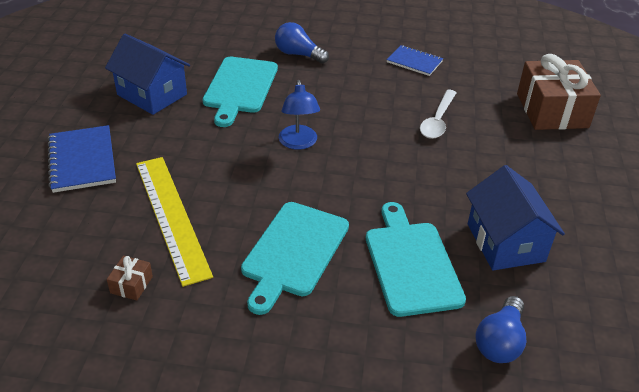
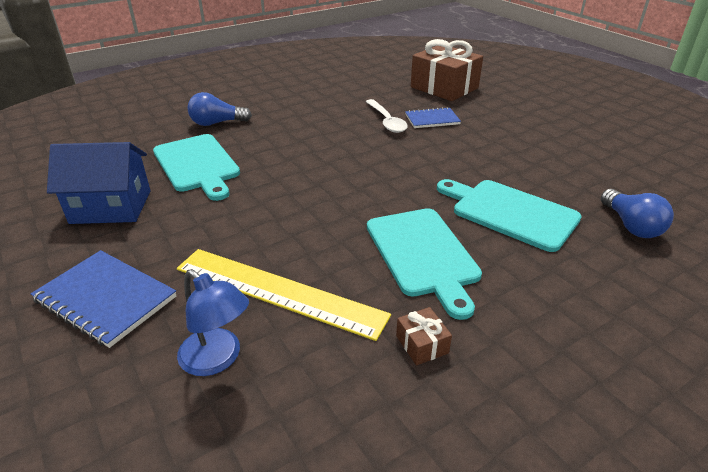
camera: 40 degrees left, 5 degrees down
(131, 284) = (326, 374): brown gift -> brown gift (422, 344)
(298, 143) = (309, 179): blue lamp -> blue lamp (217, 359)
(414, 62) = (316, 95): blue notebook -> blue notebook (432, 119)
(505, 242) = (538, 168): blue house -> none

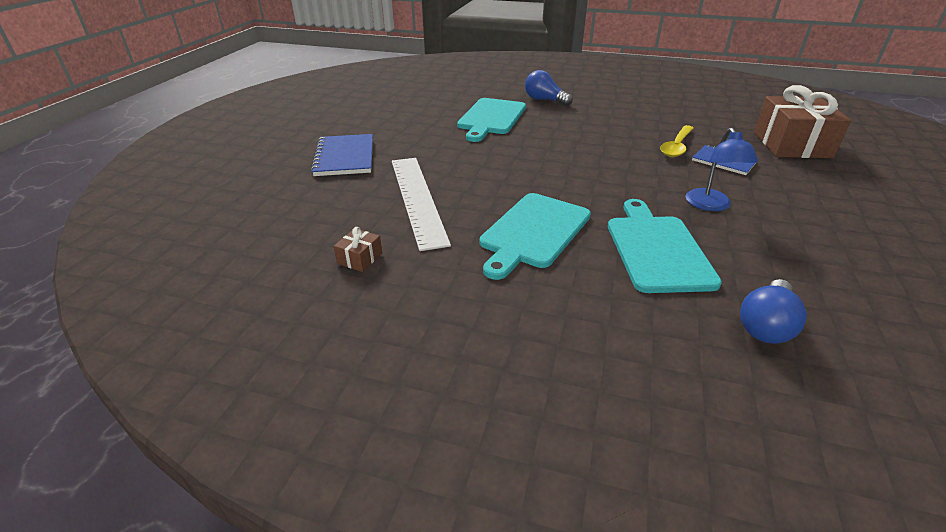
camera: 50 degrees right, 0 degrees up
(111, 207) = (414, 119): blue house -> none
(217, 359) = (341, 208): blue lamp -> blue lamp (711, 205)
(278, 291) = (417, 199): yellow ruler -> white ruler
(386, 121) = (676, 146): white spoon -> yellow spoon
(422, 344) = (439, 270): brown gift -> brown gift (360, 258)

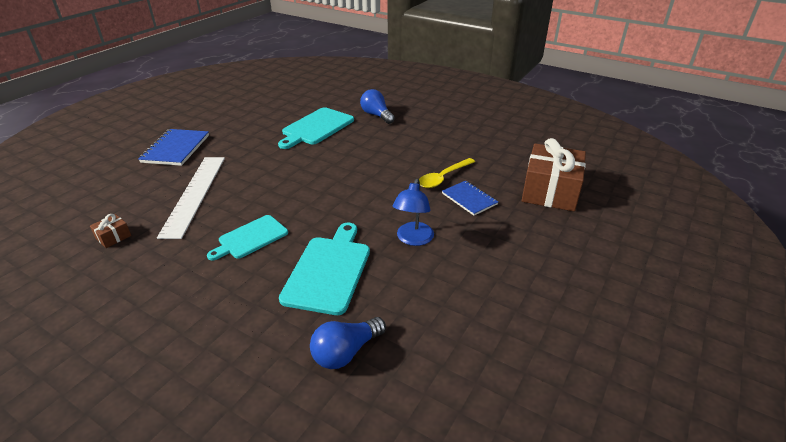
camera: 15 degrees right, 0 degrees up
(533, 232) = (251, 238): turquoise cutting board -> turquoise cutting board, size x0.66

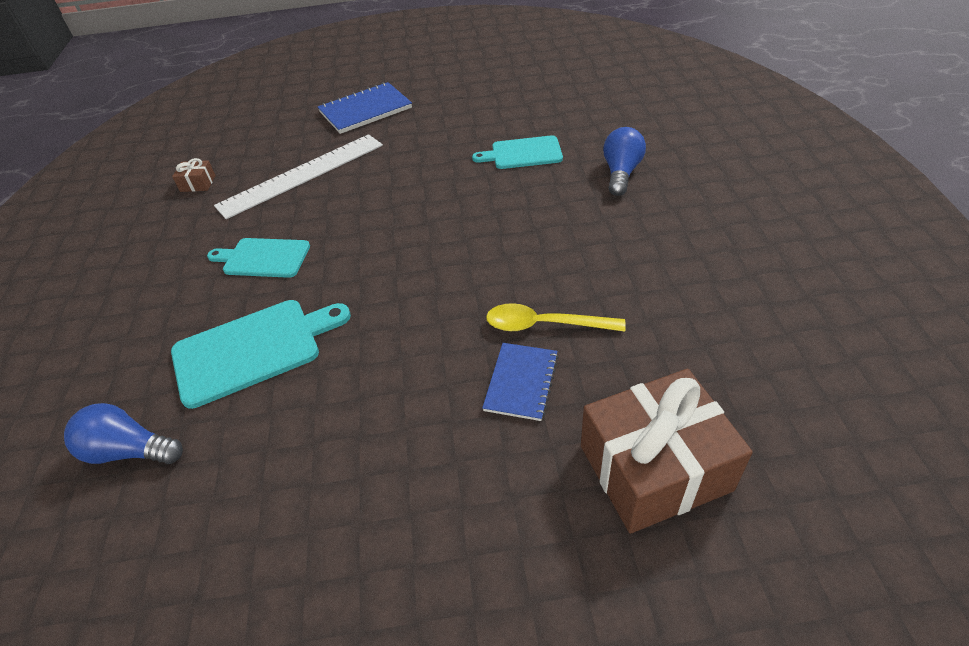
camera: 55 degrees right, 10 degrees up
(316, 127) = (523, 153): turquoise cutting board -> turquoise cutting board, size x0.66
(413, 239) = (372, 382): blue lamp -> none

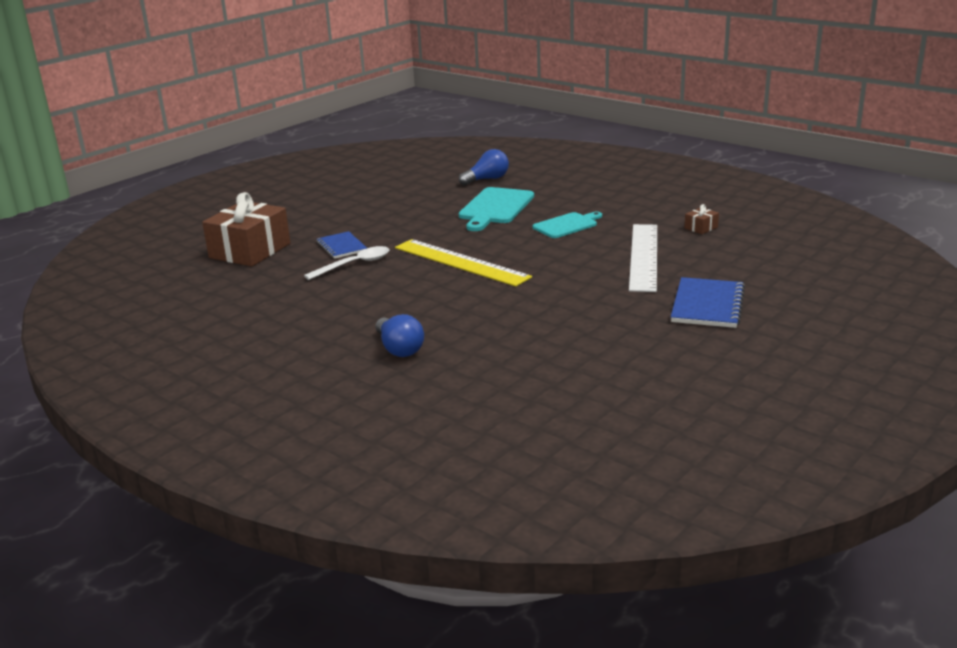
camera: 135 degrees right, 20 degrees down
(439, 258) = (461, 262): none -> yellow ruler
(523, 153) = (503, 330): turquoise cutting board -> none
(544, 325) = (354, 265): yellow spoon -> white spoon

